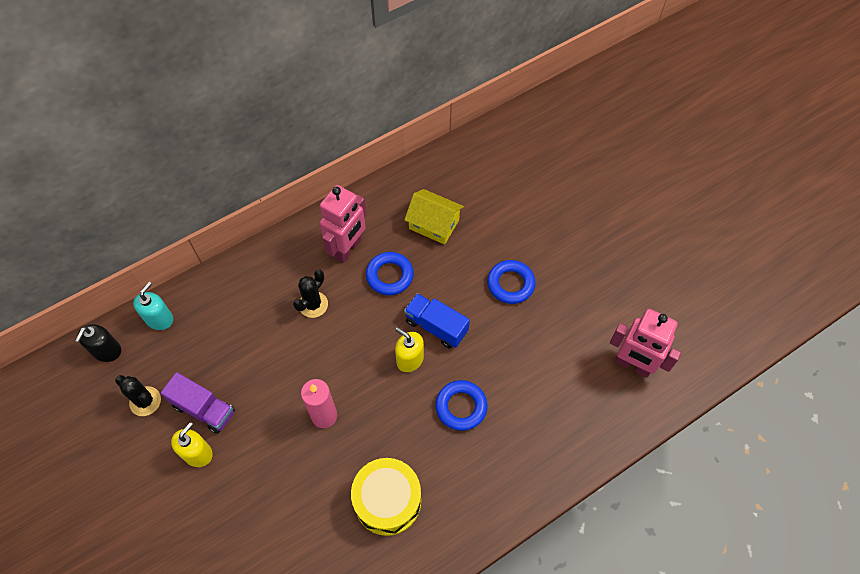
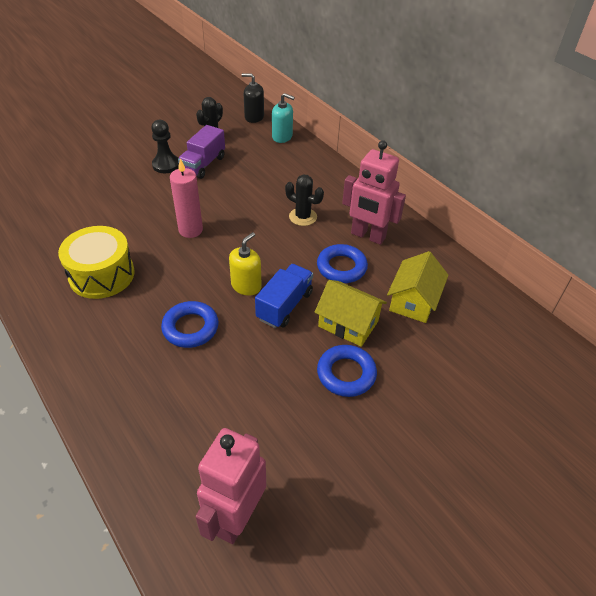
camera: 85 degrees right, 15 degrees down
(198, 453) = (166, 165): yellow soap dispenser -> black pawn
(458, 277) = (348, 323): none -> yellow house

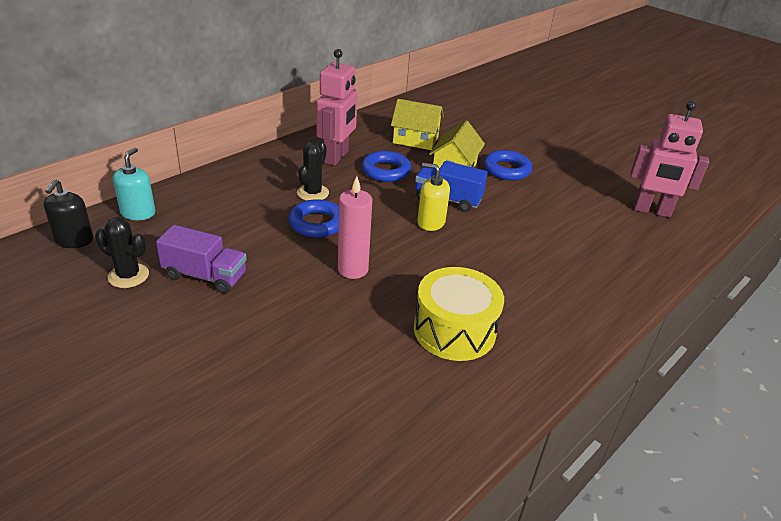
camera: 100 degrees left, 10 degrees down
(166, 165) = (205, 313): black pawn -> none
(190, 328) = (501, 251): blue ring -> blue ring (317, 223)

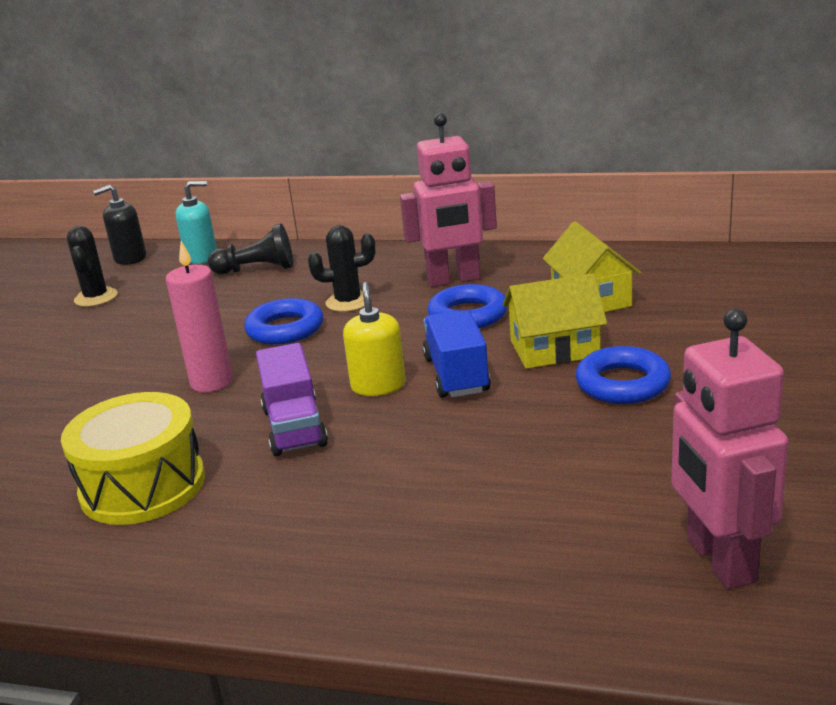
camera: 65 degrees right, 10 degrees down
(205, 202) = (257, 269): none -> black pawn
(205, 276) = (125, 324): purple truck -> purple truck (294, 427)

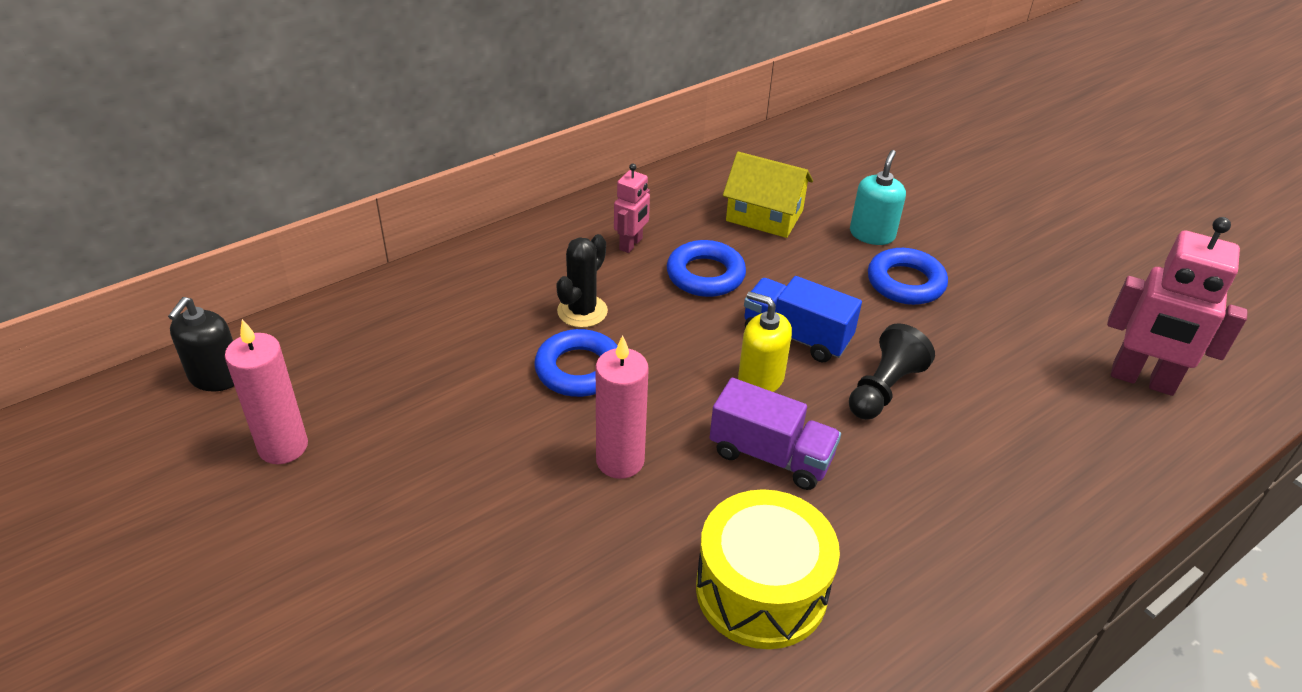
camera: 55 degrees left, 15 degrees up
(96, 298) = (283, 447): black cactus -> pink candle
(201, 257) = (314, 333): turquoise soap dispenser -> turquoise soap dispenser (872, 234)
(257, 269) = (416, 319): black pawn -> black pawn (884, 389)
(454, 280) = (631, 244): pink robot -> pink robot, size x0.54
(554, 349) = (818, 275): yellow house -> none

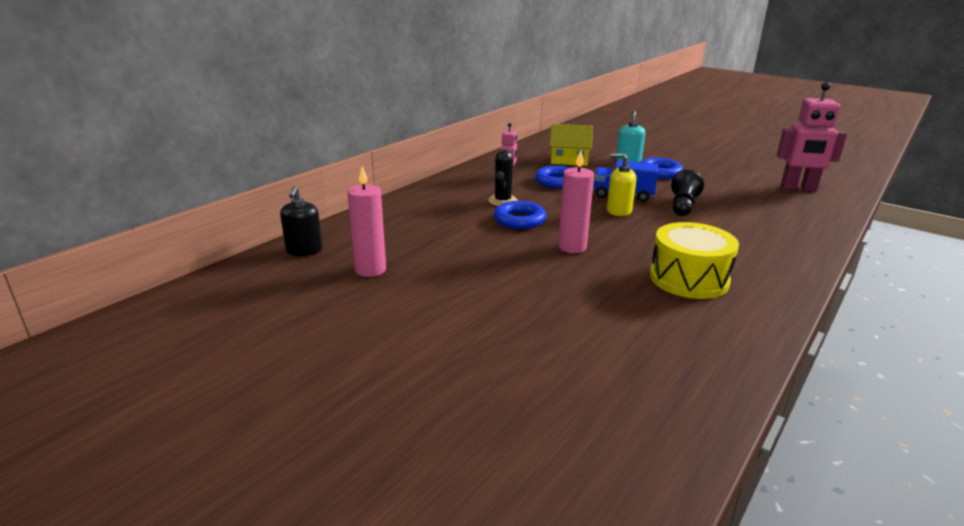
camera: 15 degrees left, 15 degrees down
(770, 456) = (649, 234): purple truck -> none

